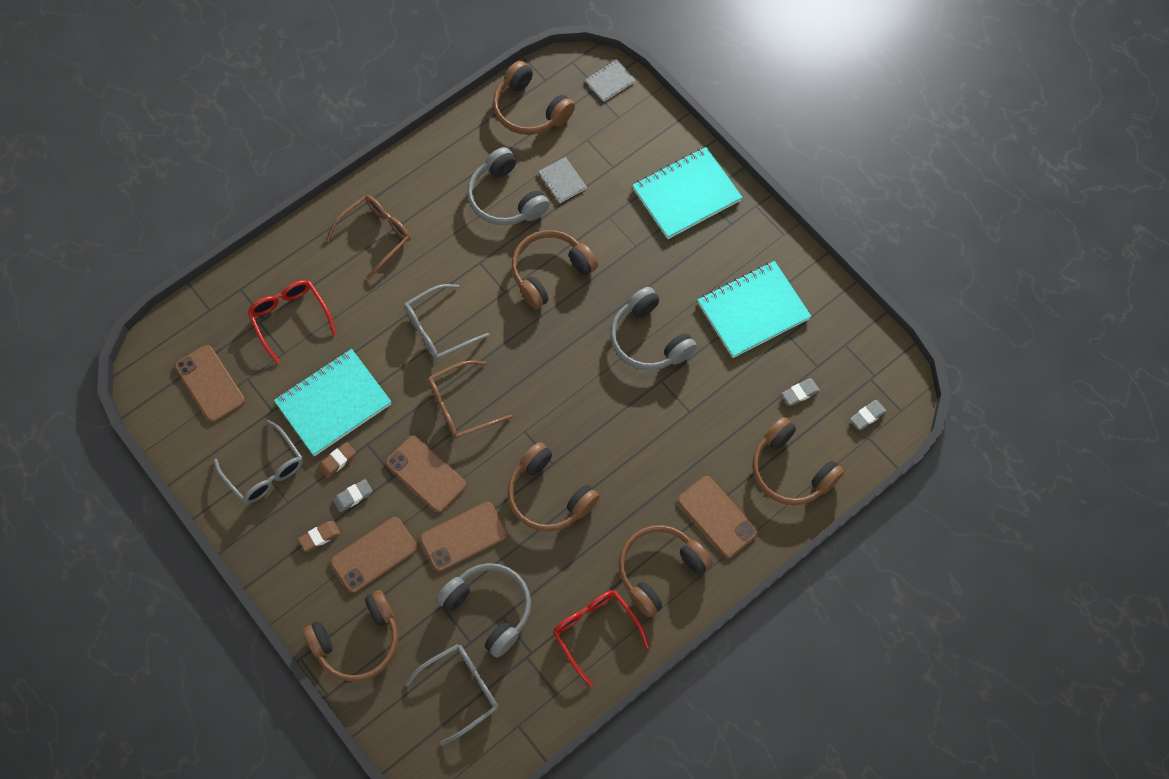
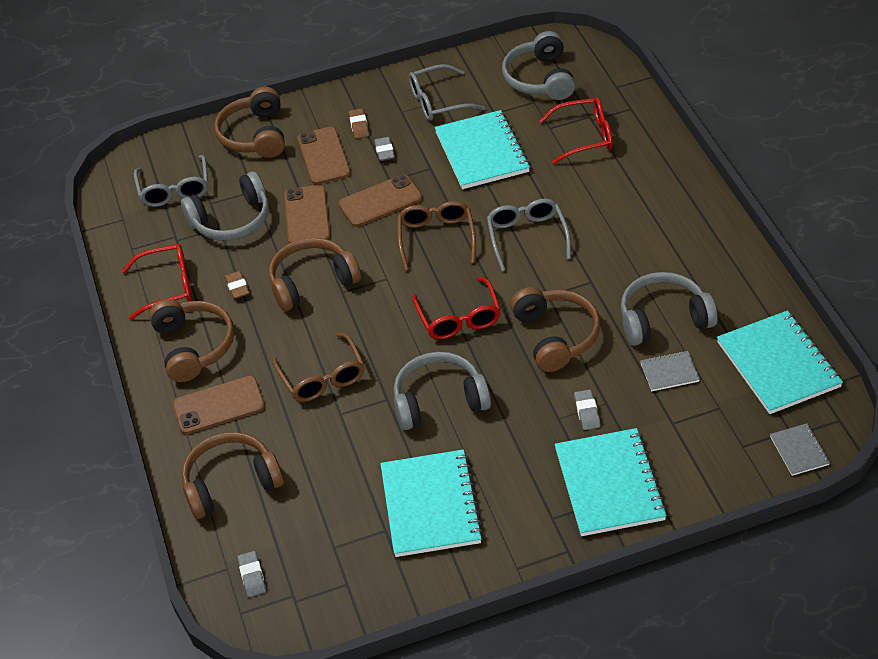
camera: 115 degrees right, 20 degrees down
(210, 383) = (540, 79): brown phone -> grey headphones
(337, 461) = (423, 146): brown eraser -> brown eraser (237, 287)
(376, 235) = (655, 209): brown glasses -> brown glasses (322, 377)
(530, 110) = (778, 365): brown headphones -> turquoise notebook
(554, 354) = (459, 318): none -> red glasses
(800, 393) = (311, 519): grey eraser -> grey eraser (587, 412)

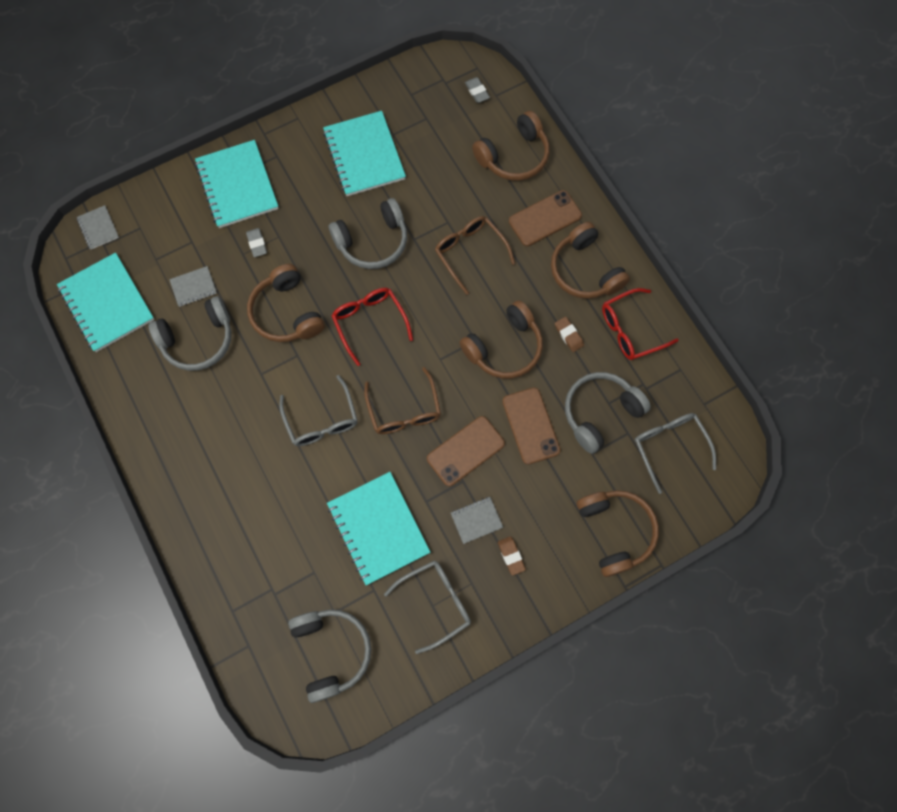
camera: 165 degrees right, 25 degrees up
(324, 156) = (536, 507): brown phone -> none
(384, 151) = (476, 520): grey eraser -> grey notebook
(585, 136) = (277, 562): red glasses -> none

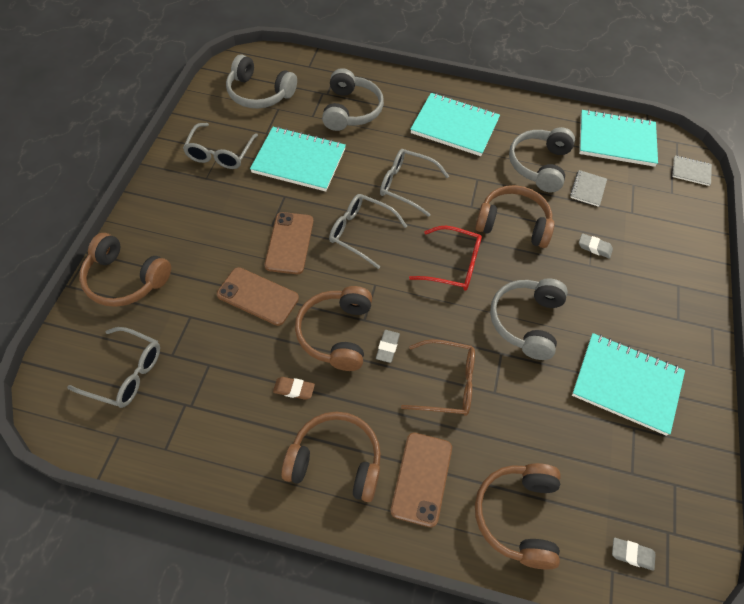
camera: 130 degrees right, 15 degrees down
(237, 186) = (666, 273): turquoise notebook -> turquoise notebook (454, 126)
(404, 410) = (360, 233): brown glasses -> grey glasses
(476, 520) = (238, 211): grey notebook -> none
(481, 308) = (387, 347): none -> grey eraser
(511, 556) = (193, 210): brown eraser -> none
(600, 413) = (209, 351): grey headphones -> grey headphones (351, 110)
(630, 330) = (243, 444): red glasses -> none

